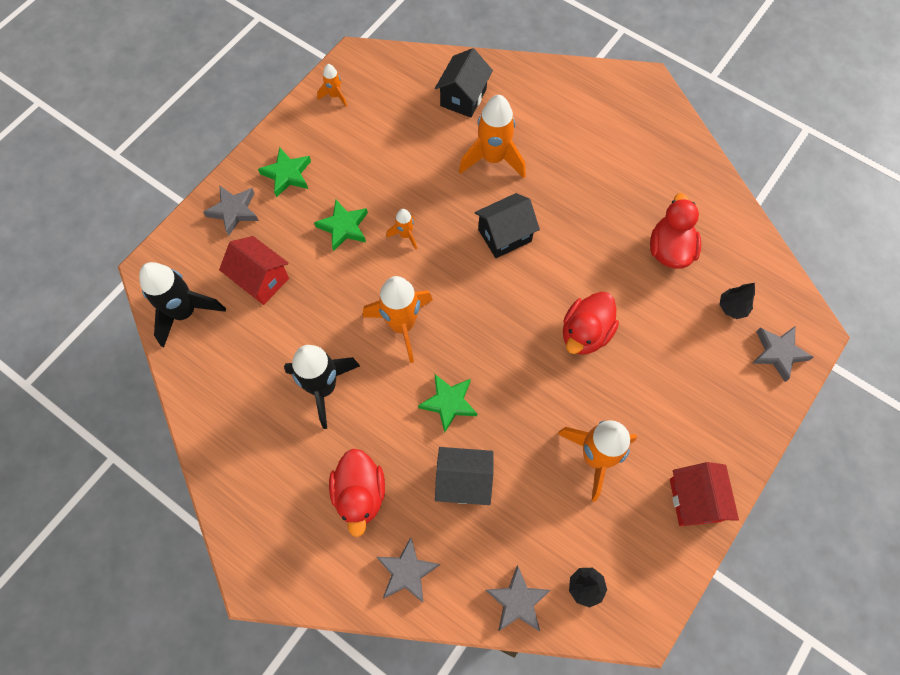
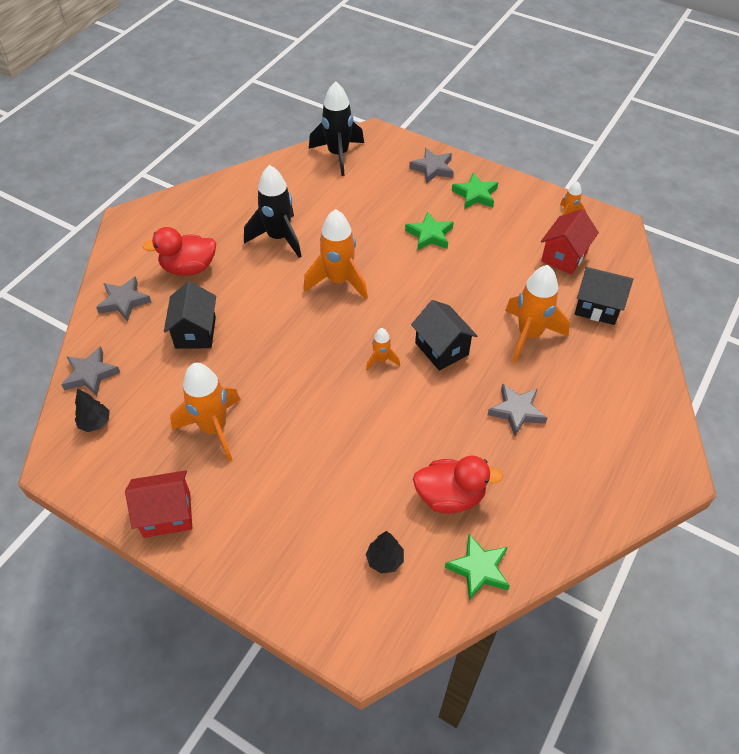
camera: 85 degrees right, 15 degrees down
(261, 279) = (371, 191): red house -> red house (564, 256)
(405, 235) = (429, 276): orange rocket -> orange rocket (381, 360)
(448, 403) = (266, 318): green star -> green star (479, 569)
(585, 333) = (341, 418): red duck -> none
(778, 353) = (332, 608): grey star -> grey star (516, 411)

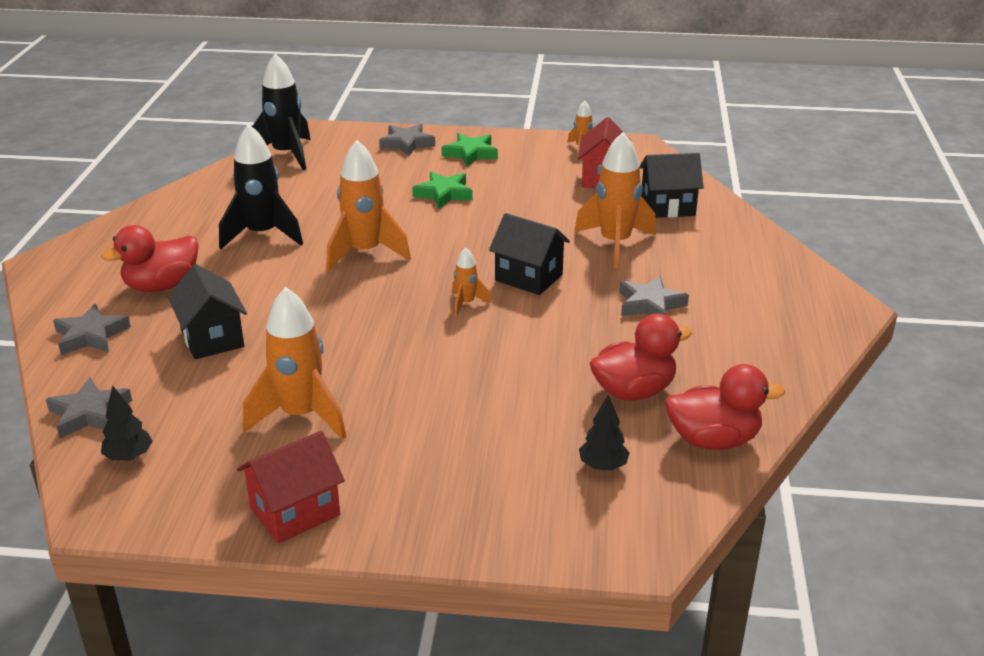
camera: 25 degrees left, 20 degrees down
(479, 569) = (713, 440): green star -> red duck

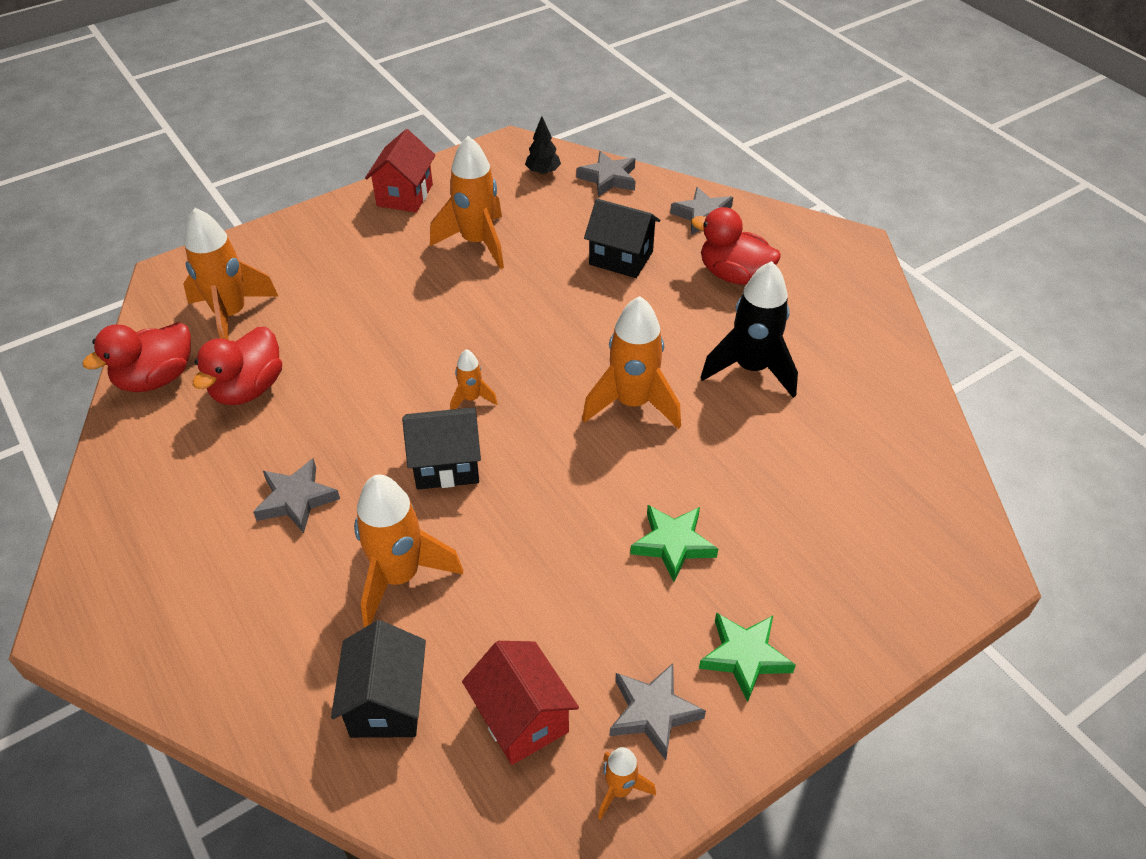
camera: 140 degrees right, 15 degrees up
(161, 286) = (733, 275): red duck -> red duck turned 75 degrees counterclockwise
(286, 155) = (930, 498): black rocket -> none
(407, 144) = (845, 621): grey star -> grey star (653, 712)
(603, 466) = (231, 315): black tree -> orange rocket
(667, 207) = (386, 703): black house -> black house turned 45 degrees counterclockwise

